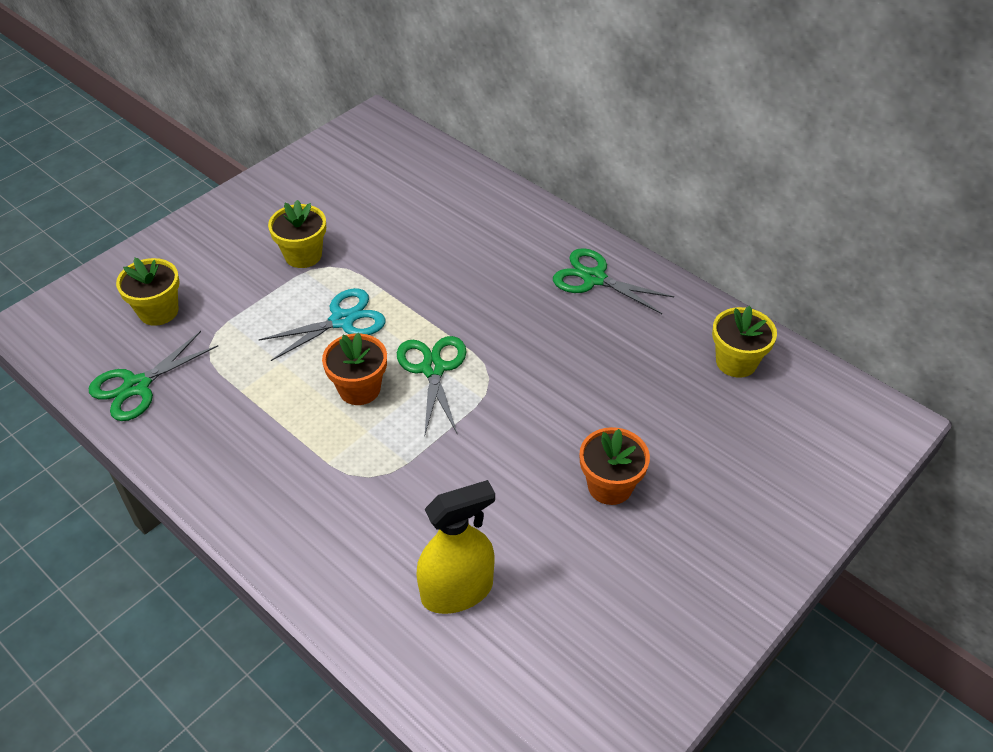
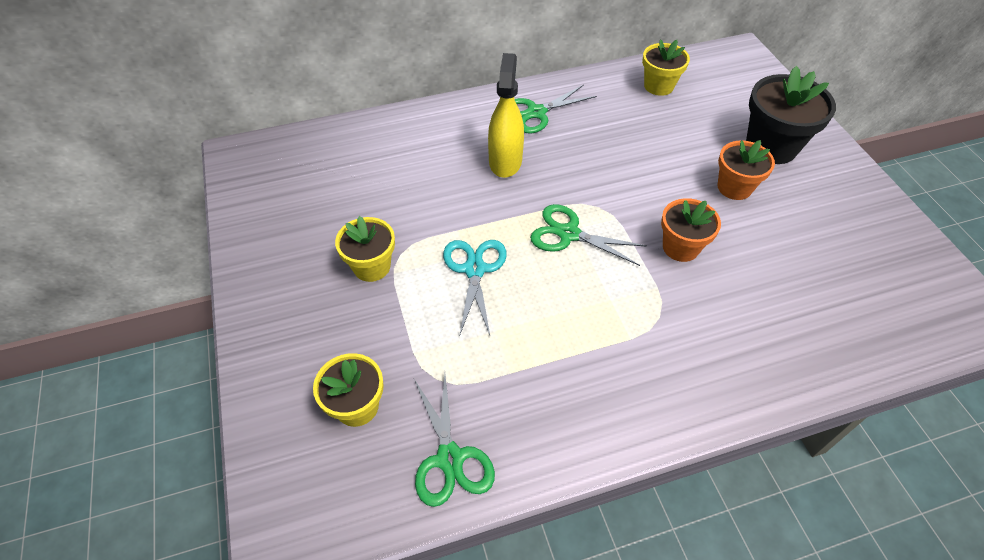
camera: 60 degrees left, 5 degrees up
(359, 389) = (561, 287): orange flower pot -> orange flower pot (680, 247)
(457, 591) = (794, 305): yellow spray bottle -> yellow spray bottle (505, 161)
(716, 503) = (771, 146): none -> black flower pot

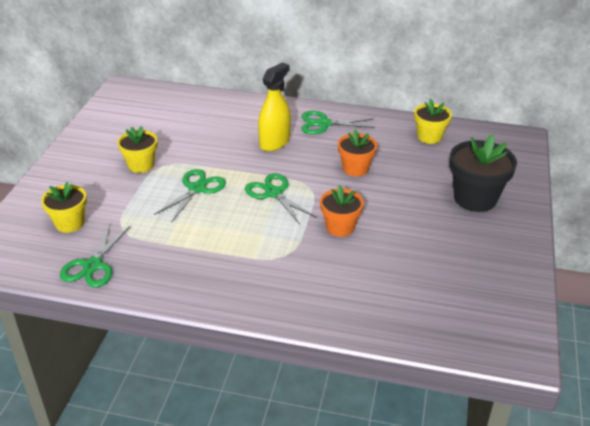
camera: 30 degrees right, 15 degrees down
(474, 269) = (197, 188): turquoise scissors -> green scissors
(734, 187) = (417, 211): orange flower pot -> orange flower pot (355, 169)

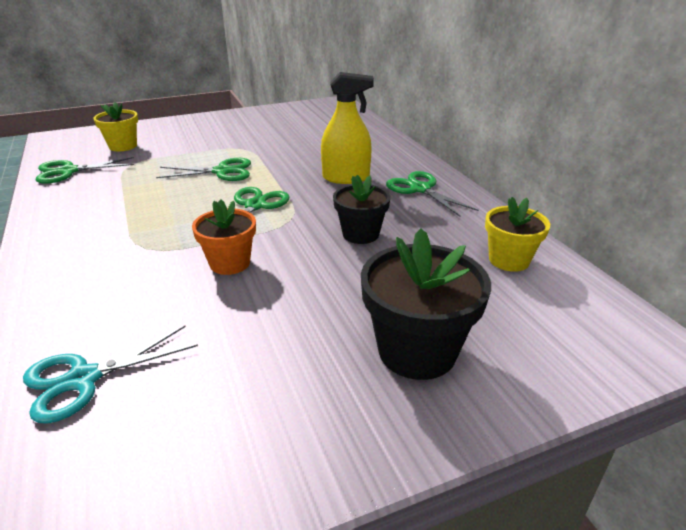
camera: 55 degrees right, 5 degrees down
(141, 165) = (232, 141): yellow flower pot -> none
(355, 169) = (360, 234): orange flower pot -> black flower pot
(410, 309) = (83, 379): none -> turquoise scissors

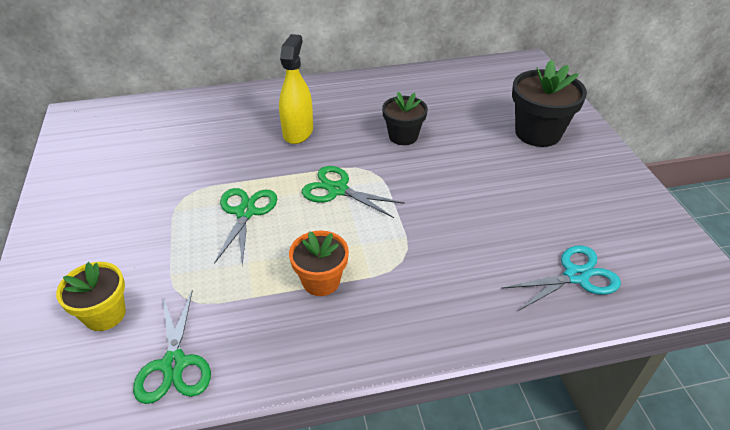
camera: 80 degrees left, 10 degrees up
(83, 379) = (576, 276): turquoise scissors -> turquoise scissors turned 90 degrees counterclockwise
(230, 263) = (436, 206): orange flower pot -> orange flower pot (321, 281)
(420, 189) = (335, 97): green scissors -> none
(509, 260) = (448, 83): yellow flower pot -> none

